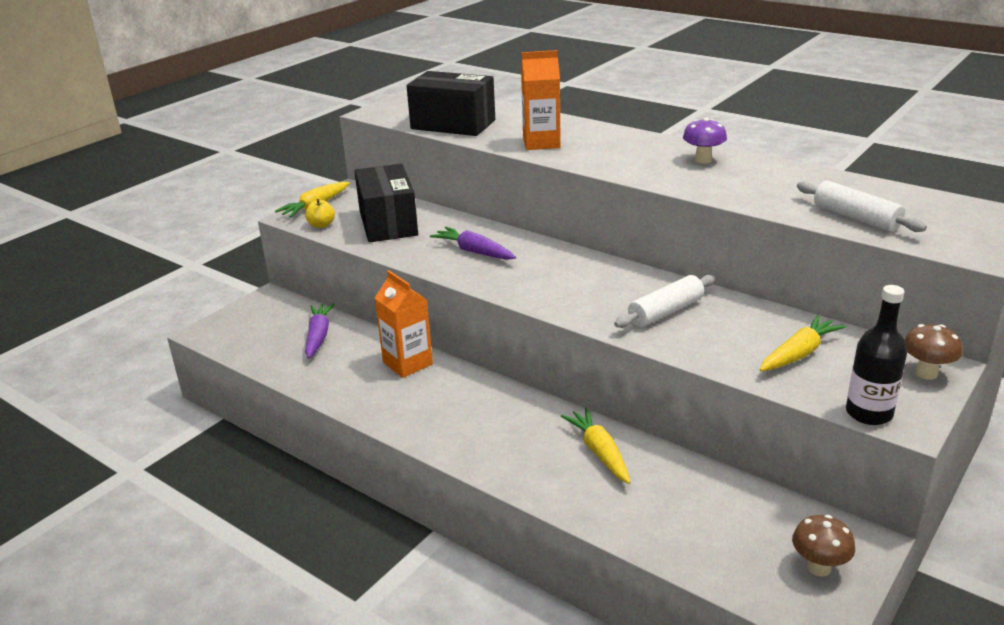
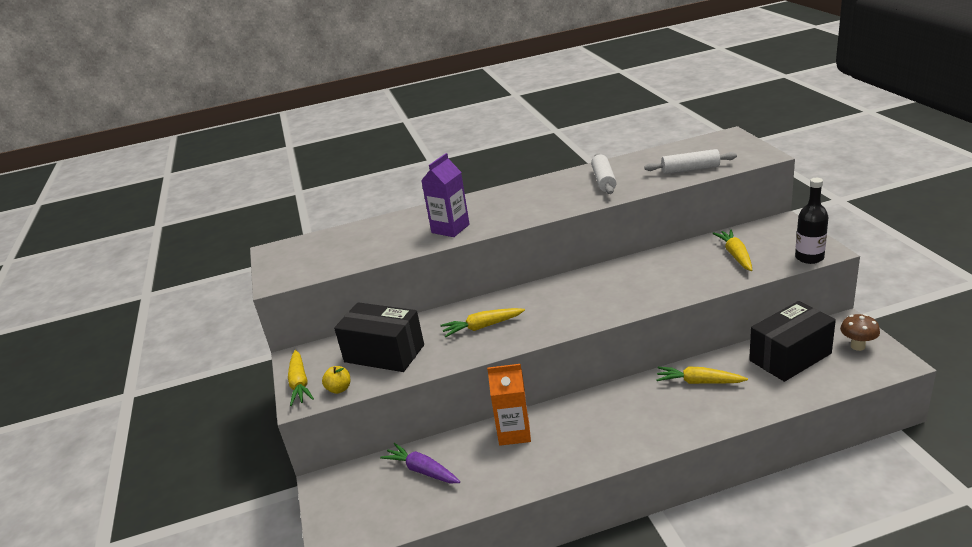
camera: 50 degrees left, 0 degrees up
(453, 124) = (361, 253): black box -> black box (790, 357)
(474, 251) = (482, 327): purple carrot -> yellow carrot
(541, 143) = (450, 228): orange carton -> purple carton
(666, 312) = (648, 280): white rolling pin -> white rolling pin (604, 180)
(703, 160) = (559, 185): purple mushroom -> none
(926, 373) = (786, 228): brown mushroom -> none

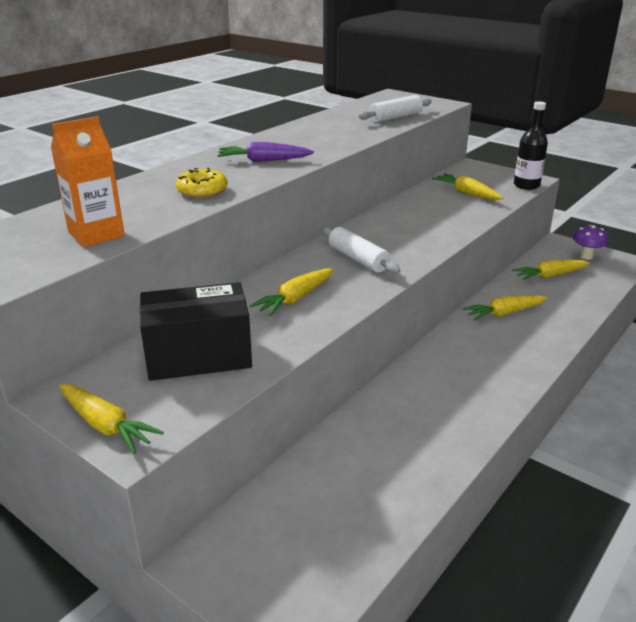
camera: 40 degrees left, 0 degrees up
(339, 389) = (179, 413): yellow apple -> none
(422, 470) = (321, 489): purple carrot -> purple carrot (263, 160)
(450, 228) = (202, 191): purple carton -> yellow donut
(514, 433) = (384, 411): orange carton -> orange carton (96, 234)
(604, 180) = (323, 133): white rolling pin -> white rolling pin (358, 259)
(790, 357) = (550, 276): black box -> yellow carrot
(857, 346) = (586, 256): brown mushroom -> purple mushroom

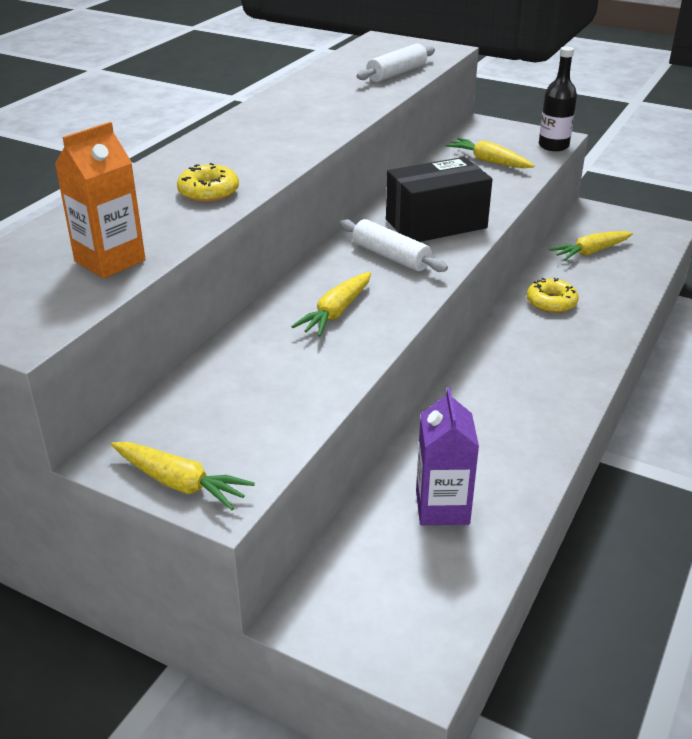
camera: 10 degrees left, 5 degrees up
(198, 356) = (252, 392): black box -> black box (436, 224)
(263, 160) = (263, 145): purple carrot -> none
(356, 478) = (442, 507): none -> purple carton
(504, 313) = (551, 302): yellow carrot -> yellow donut
(586, 256) = (625, 225): purple mushroom -> none

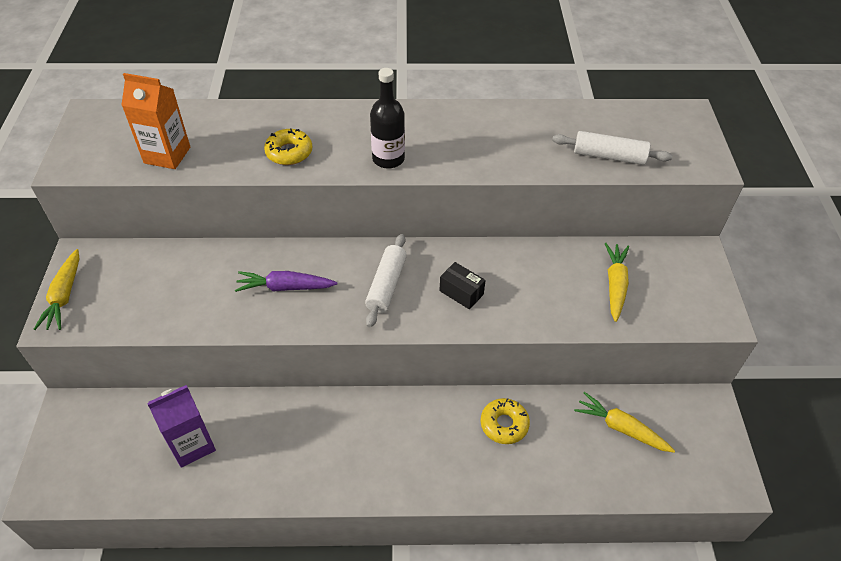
camera: 60 degrees right, 15 degrees up
(336, 312) = (285, 287): yellow carrot -> purple carrot
(436, 224) = (461, 292): black box -> black box, size x0.47
(553, 146) = (697, 322): black bottle -> black bottle (388, 159)

